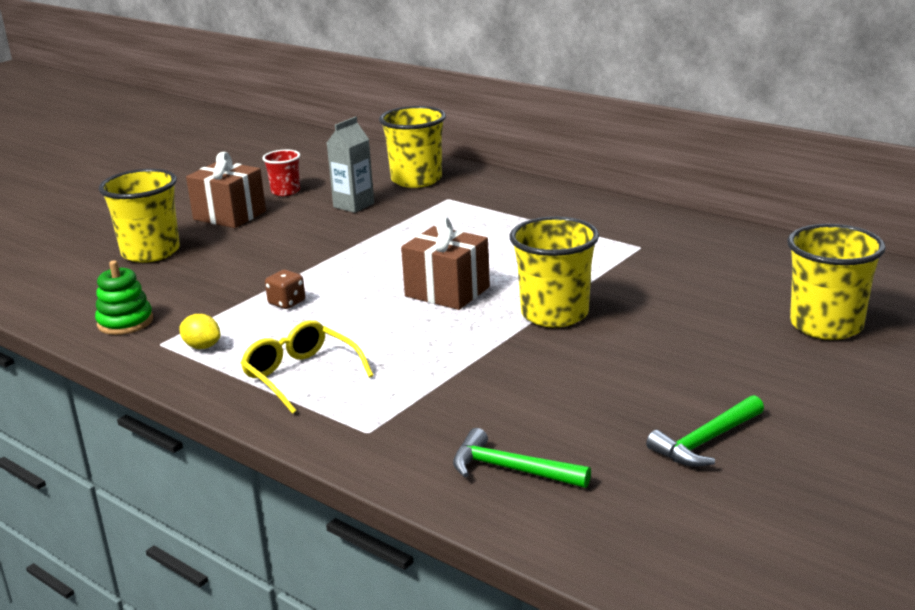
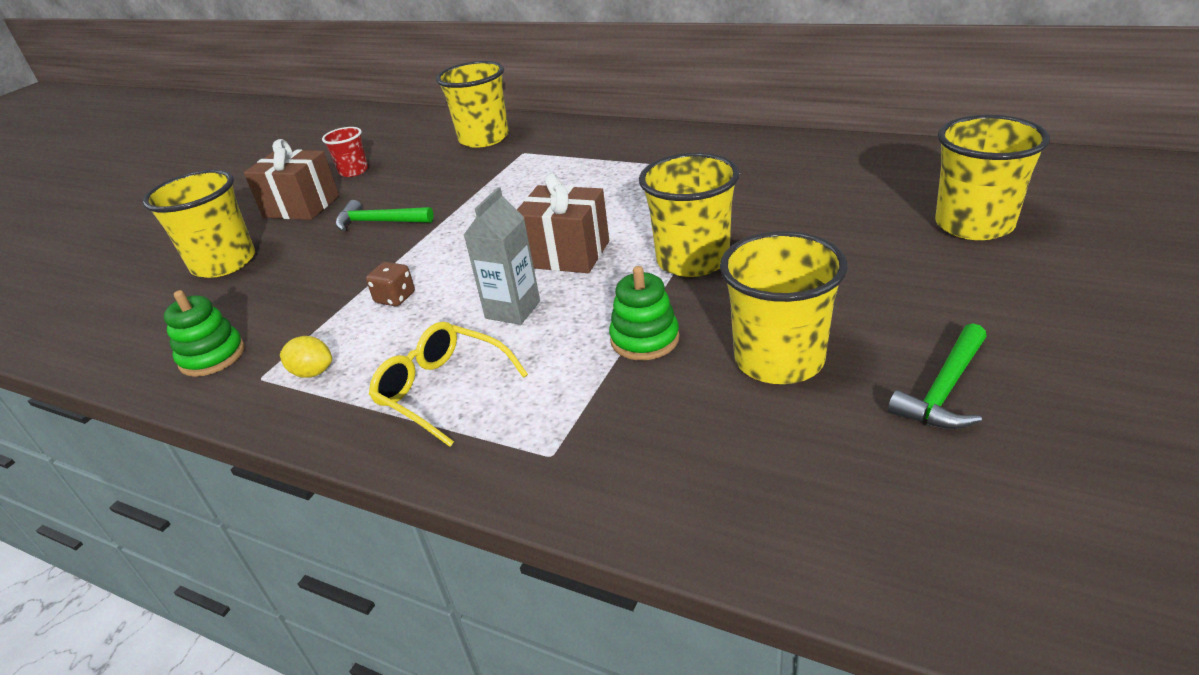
camera: 10 degrees left, 10 degrees up
(353, 205) = (430, 174): grey carton -> grey carton (513, 310)
(481, 366) = (644, 339): none -> green stacking toy
(511, 469) = (745, 476): green hammer -> green hammer (379, 222)
(584, 399) = (779, 359): none -> yellow cup

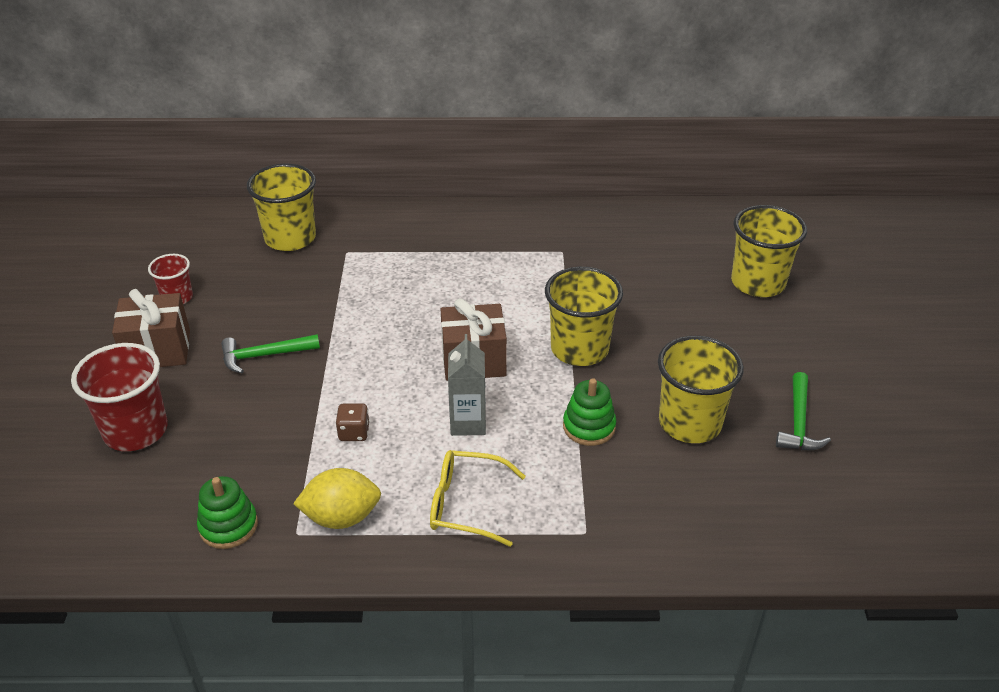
camera: 30 degrees left, 5 degrees up
(224, 263) = (136, 430): yellow cup -> red cup
(313, 372) = (341, 517): yellow lemon -> yellow lemon, size x1.68

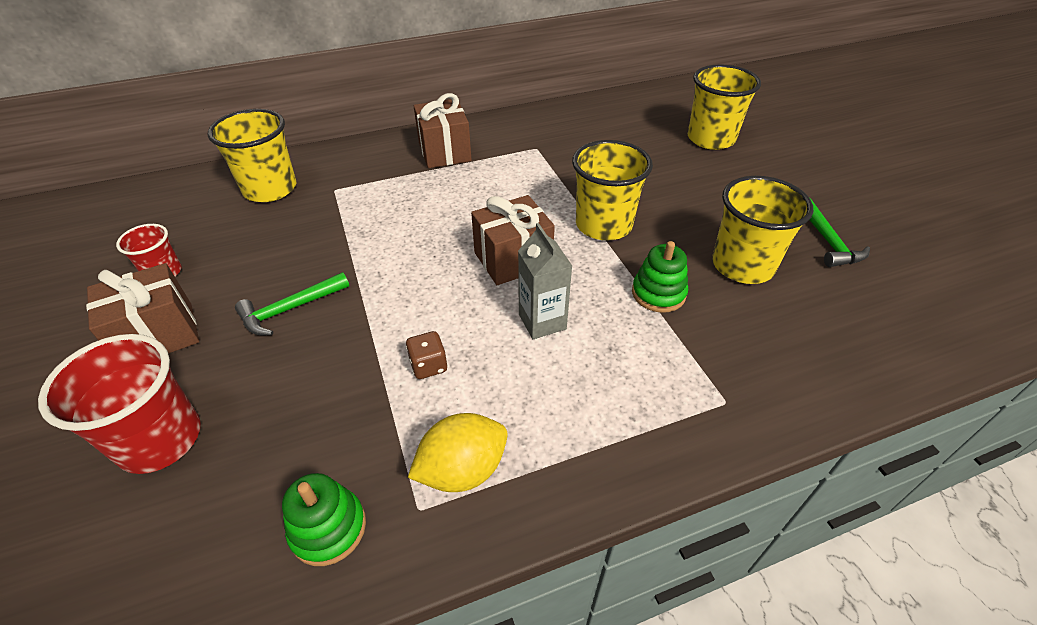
camera: 20 degrees left, 5 degrees up
(466, 504) = (590, 410): yellow glasses -> none
(468, 235) = (444, 152): none -> brown gift

